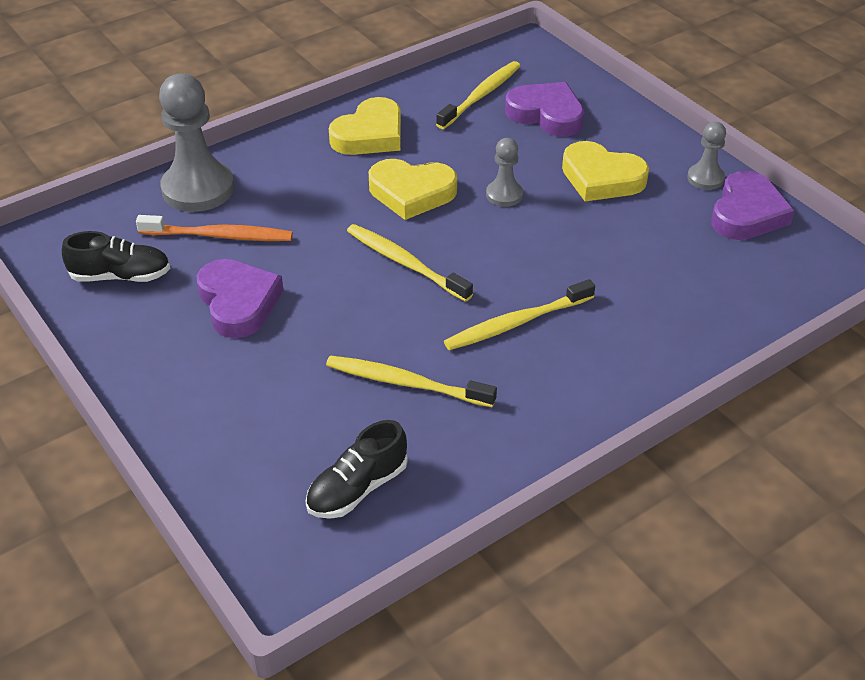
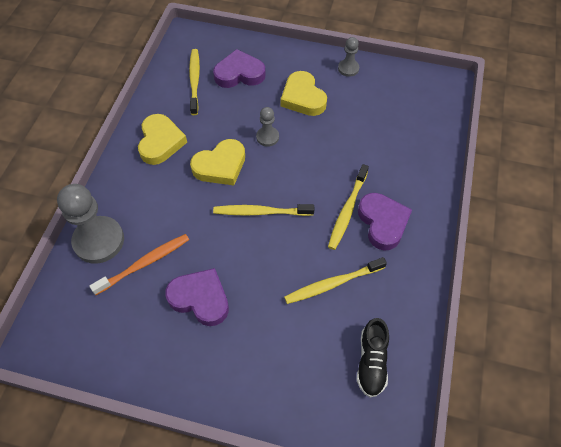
camera: 40 degrees left, 15 degrees up
(121, 276) = (115, 330): black shoe -> none
(601, 178) = (303, 97): yellow heart -> yellow heart turned 75 degrees clockwise
(747, 213) = (384, 78): purple heart -> purple heart (383, 223)

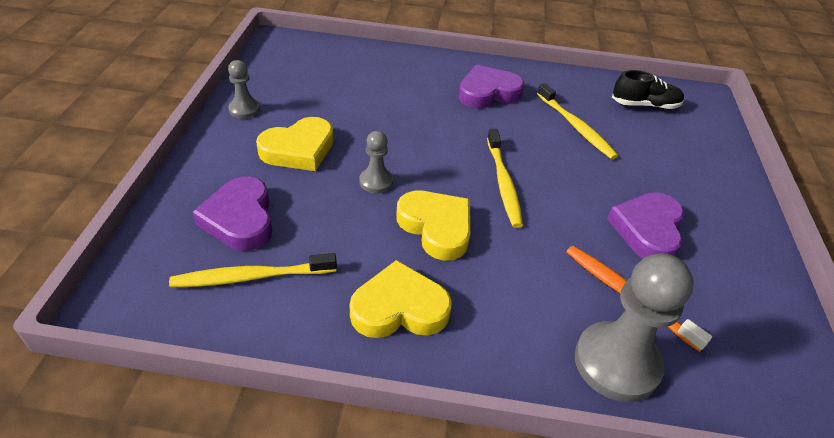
camera: 100 degrees left, 15 degrees down
(347, 211) = (480, 115): yellow toothbrush -> none

